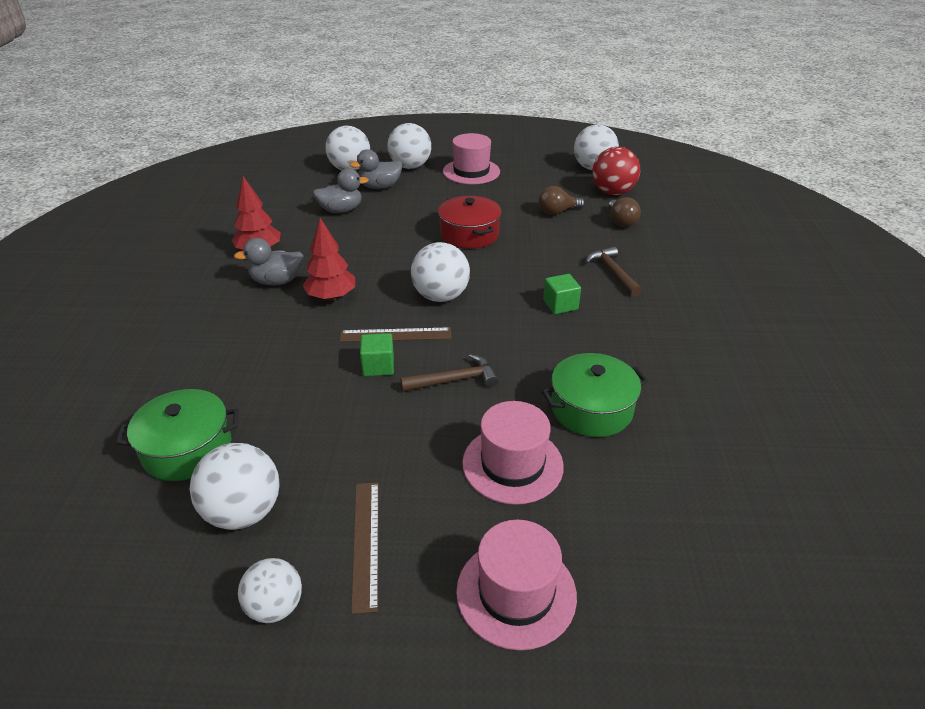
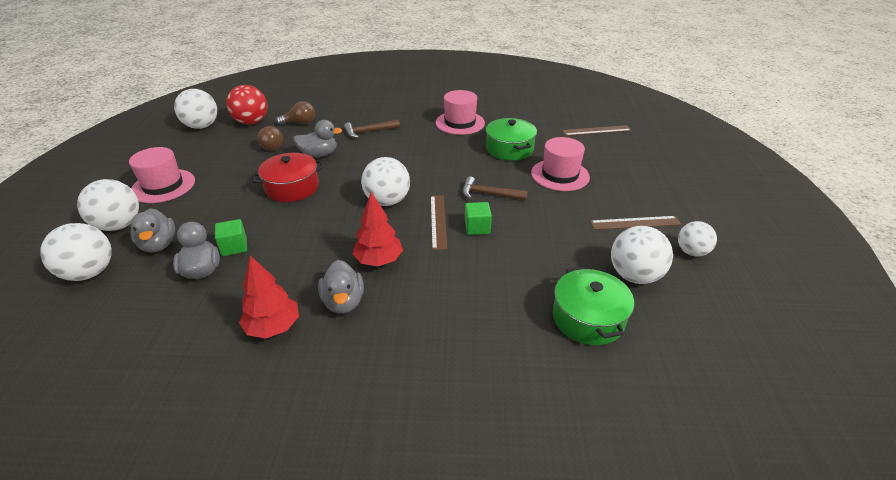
camera: 90 degrees left, 0 degrees up
(454, 380) = (489, 194): brown hammer -> brown hammer turned 60 degrees counterclockwise
(516, 593) = (642, 176): pink hat -> pink hat (460, 123)
(543, 242) = (319, 154): none -> grey duck
(560, 305) = (405, 152): green cube -> green cube (234, 247)
(703, 550) = (596, 130): none -> brown ruler

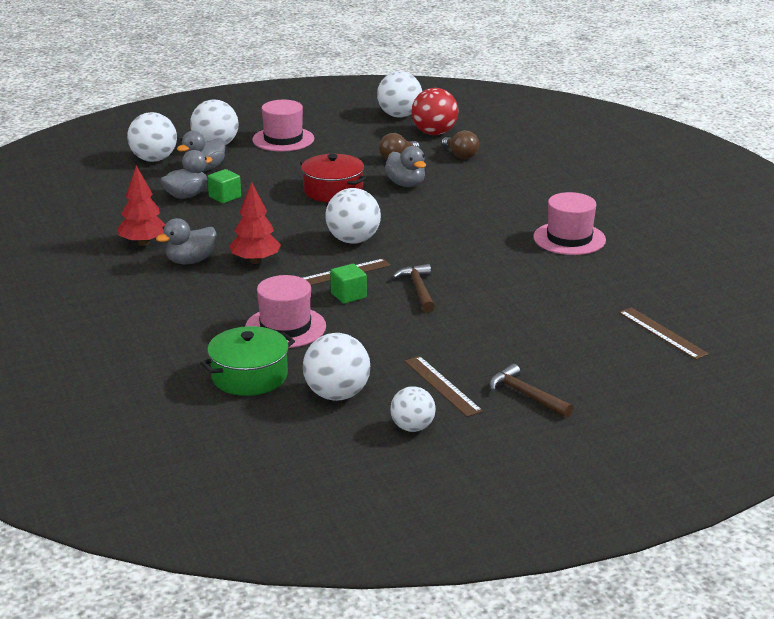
camera: 65 degrees right, 10 degrees down
(369, 131) = (484, 194): brown hammer -> brown hammer (526, 395)
(509, 149) = (536, 282): green pot -> none
(560, 175) = (506, 324): pink hat -> pink hat (285, 327)

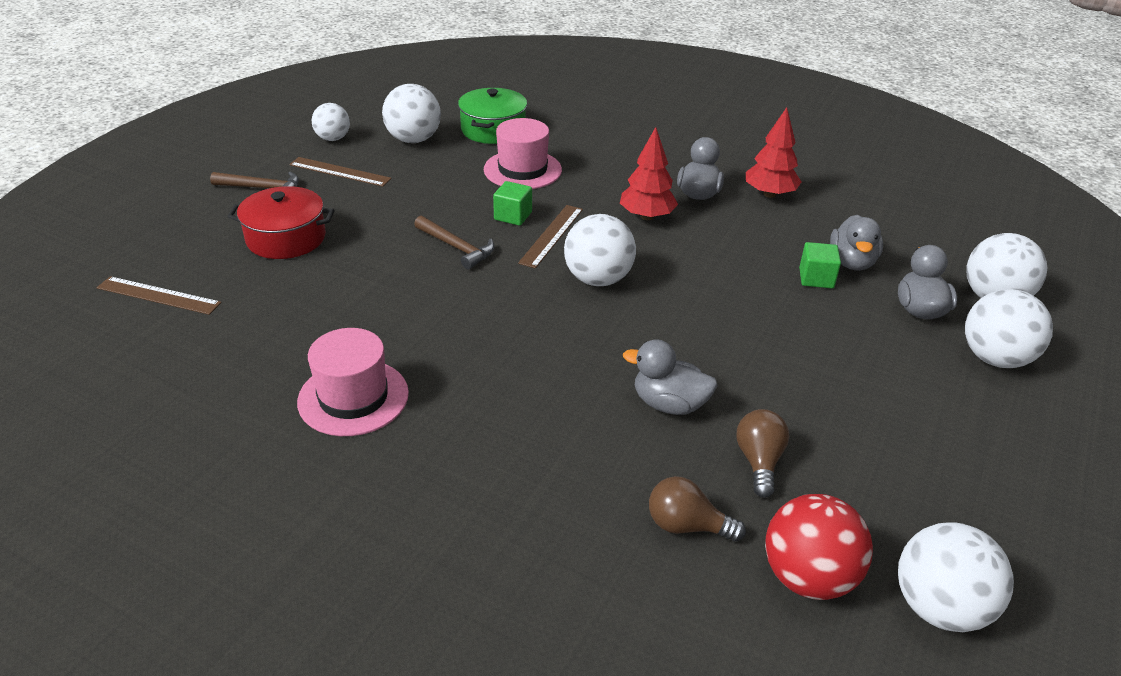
camera: 140 degrees right, 10 degrees up
(283, 139) = (958, 419): pink hat -> none
(333, 191) = (731, 345): red pot -> red pot (286, 238)

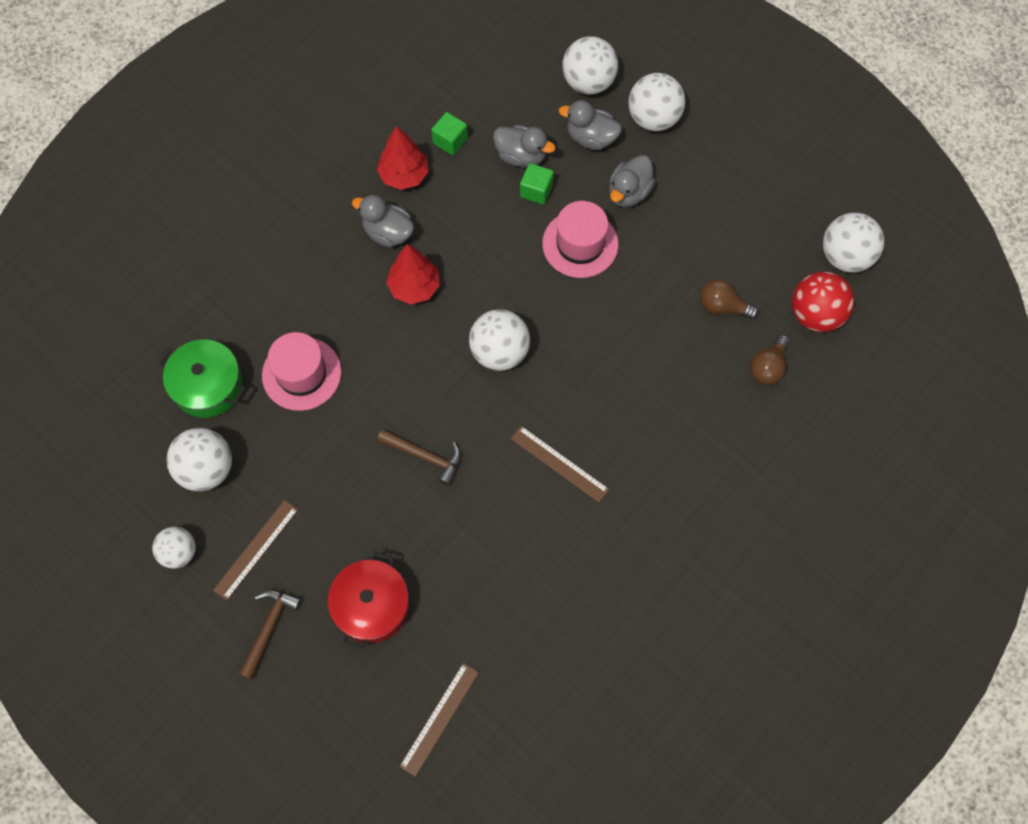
camera: 75 degrees left, 30 degrees up
(353, 397) = (609, 559): pink hat -> pink hat (580, 244)
(456, 247) = (424, 456): brown hammer -> brown hammer turned 60 degrees clockwise
(513, 216) = (384, 399): green cube -> green cube (450, 141)
(551, 235) = (425, 373): brown ruler -> brown ruler (559, 464)
(669, 404) = (658, 344): grey duck -> grey duck (629, 192)

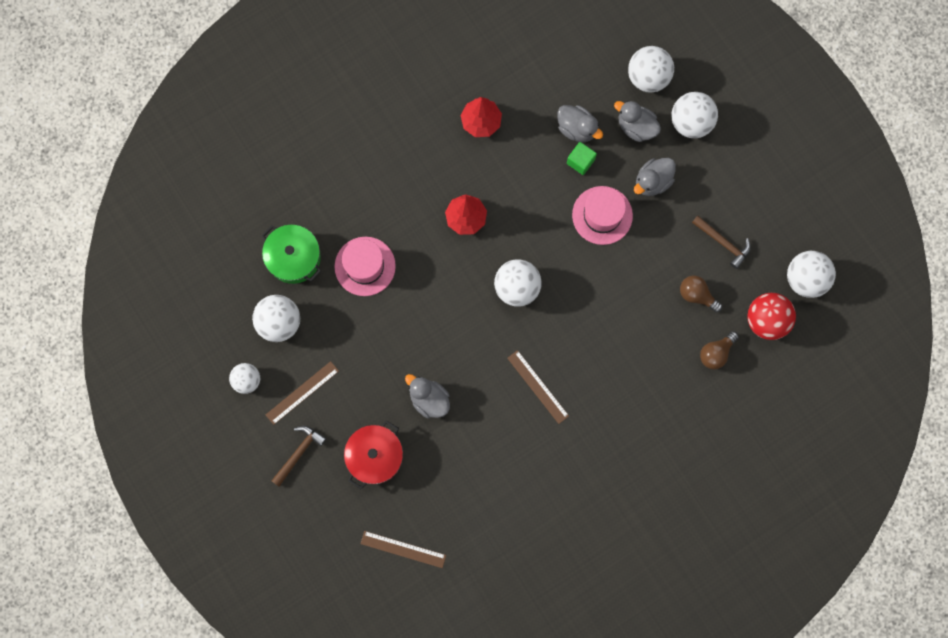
camera: 15 degrees right, 10 degrees up
(388, 233) = (457, 168): grey duck -> grey duck (429, 399)
(424, 456) = (440, 355): brown hammer -> brown hammer (723, 243)
(439, 719) = (403, 549): brown ruler -> brown ruler turned 60 degrees clockwise
(450, 141) = (524, 101): green cube -> none

